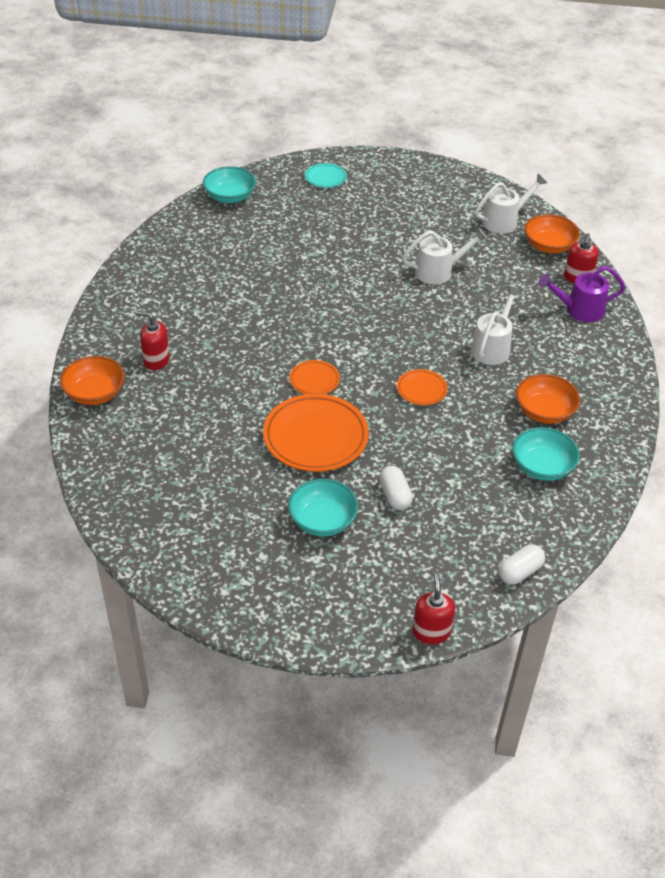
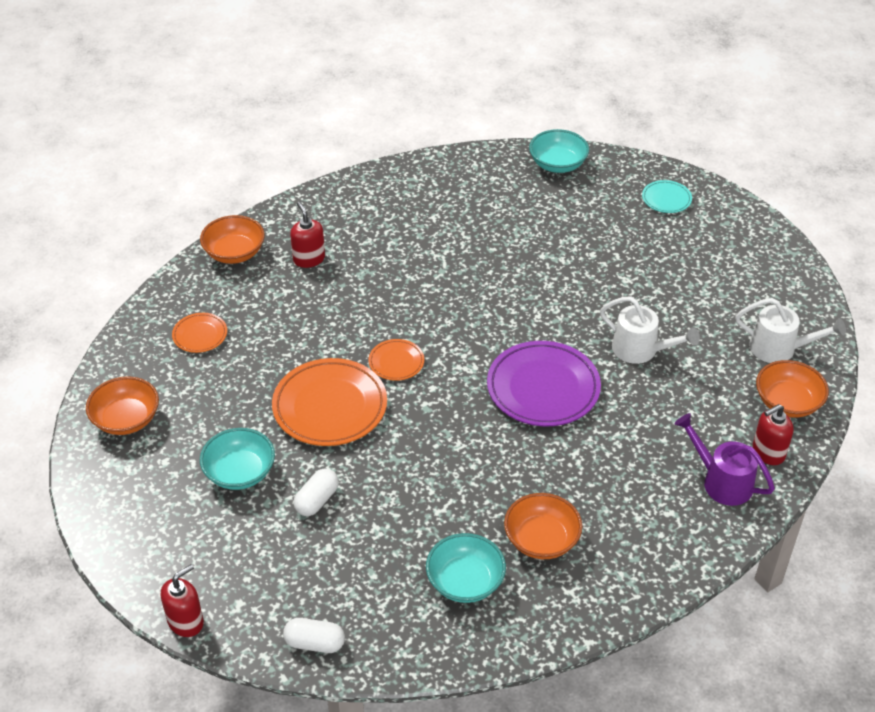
camera: 50 degrees right, 0 degrees up
(192, 554) = (126, 419): none -> orange bowl
(420, 331) = (543, 388): none -> purple plate
(421, 389) = (467, 436): orange plate -> orange plate (200, 335)
(492, 347) = (585, 450): white watering can -> none

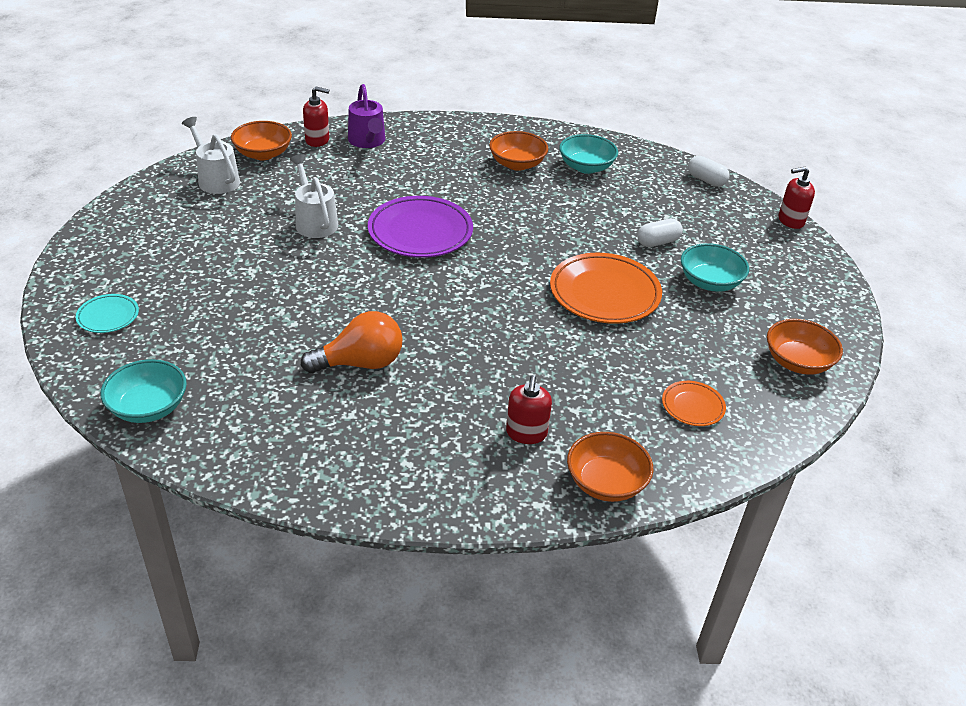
camera: 150 degrees left, 5 degrees down
(396, 362) = (520, 300): orange plate -> none
(464, 251) = (360, 363): none -> orange light bulb

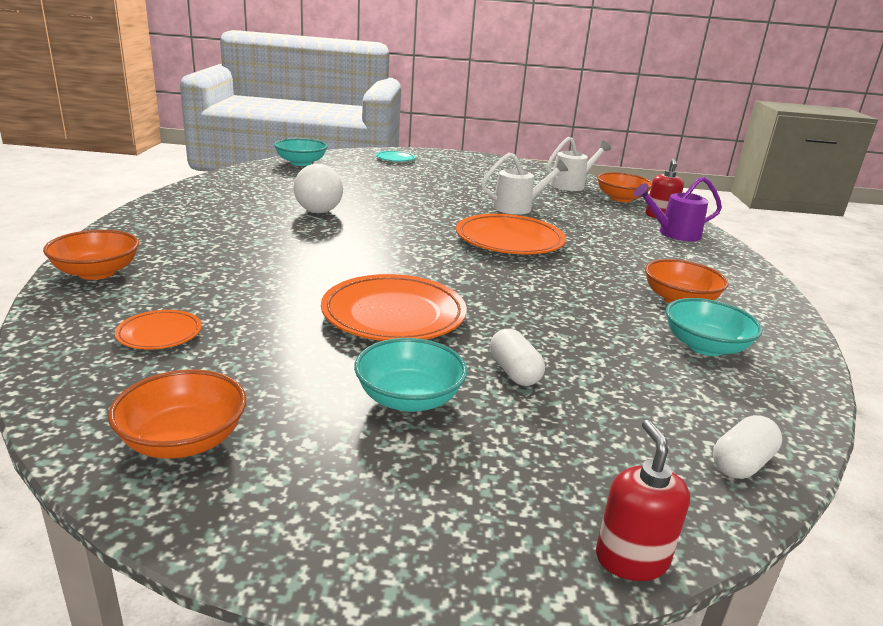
camera: 95 degrees right, 15 degrees down
(360, 363) = (318, 208): orange light bulb -> white light bulb
(420, 232) = (509, 241): purple plate -> orange plate
(526, 433) = (191, 250): red soap dispenser -> none

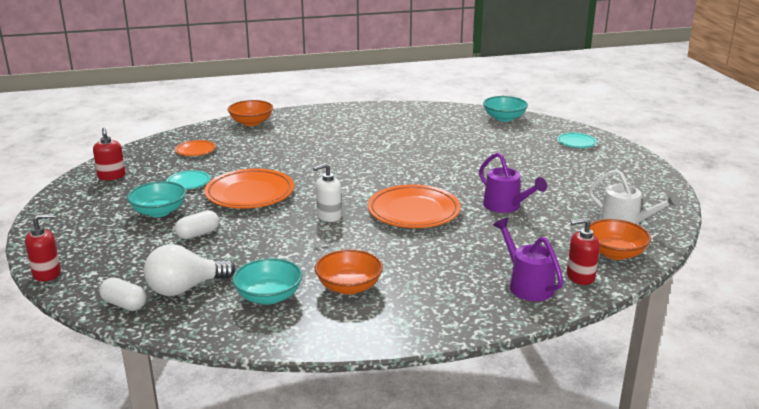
camera: 75 degrees right, 0 degrees up
(183, 440) = (111, 176): orange bowl -> red soap dispenser
(304, 357) = (188, 182): none -> turquoise plate
(318, 208) = (406, 143): white light bulb -> white light bulb (185, 288)
(499, 280) = (329, 216): none -> white soap dispenser
(518, 207) = (506, 206): white watering can -> purple watering can

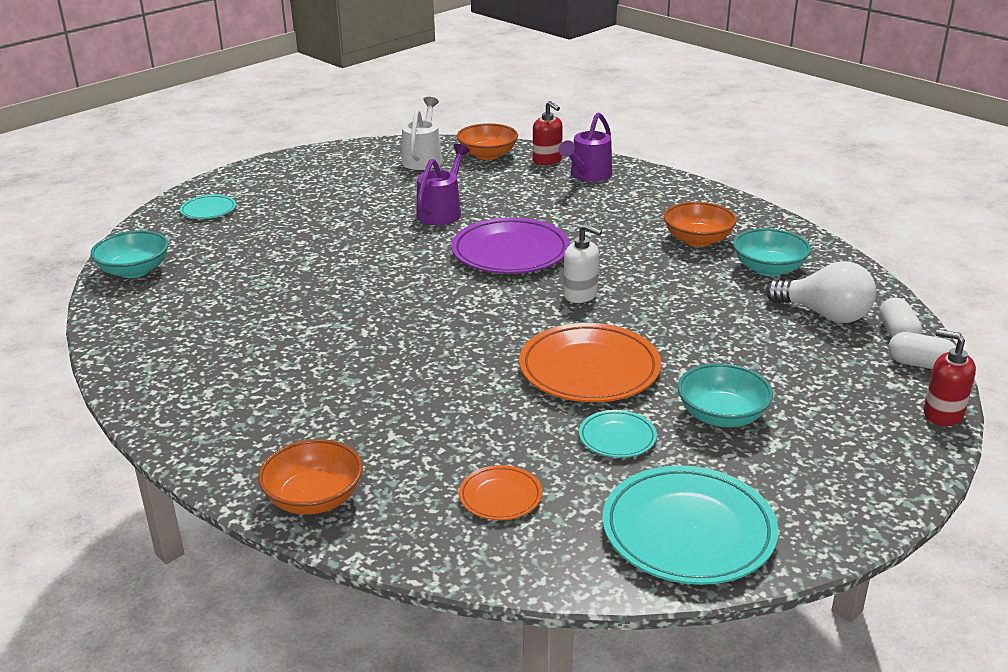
camera: 120 degrees left, 5 degrees up
(111, 176) = (688, 531): red soap dispenser -> turquoise plate
(198, 234) = (728, 358): white capsule -> white capsule (920, 364)
(413, 211) = (510, 252): orange plate -> purple plate

